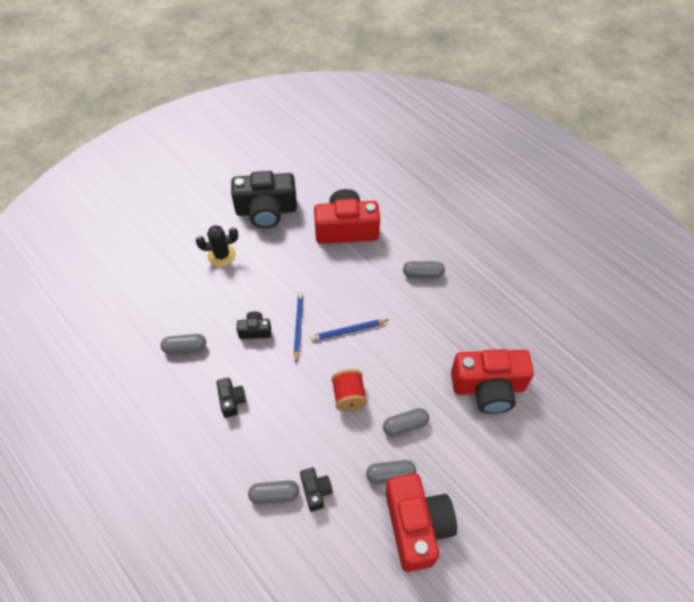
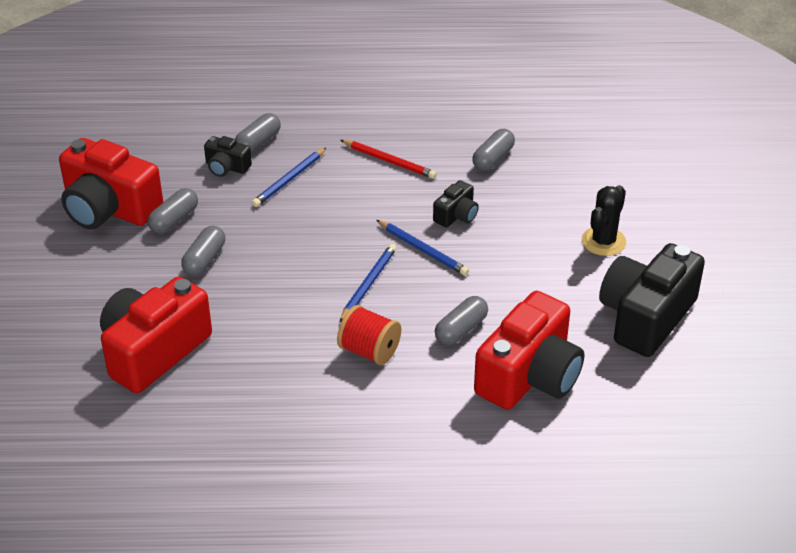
camera: 130 degrees right, 15 degrees down
(231, 400) = (389, 161): black camera -> red pencil
(296, 442) = (289, 179): none -> blue pencil
(349, 396) = (288, 239): red spool -> red spool (369, 351)
(423, 274) = (368, 403): grey capsule -> grey capsule (461, 330)

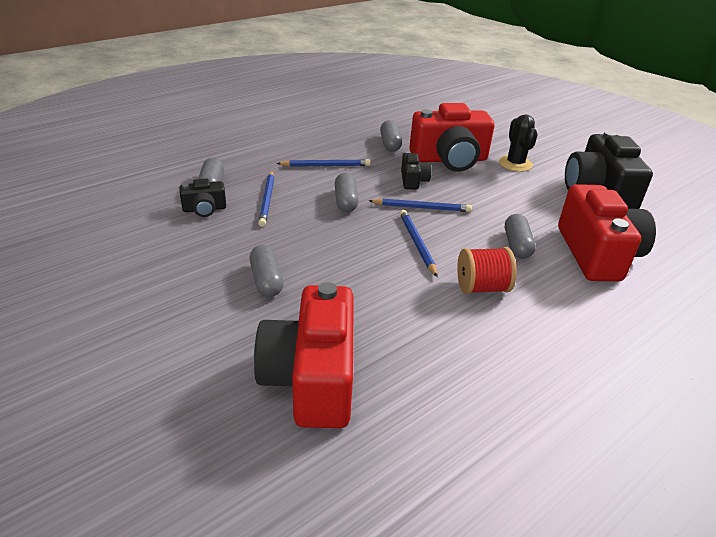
camera: 40 degrees left, 5 degrees down
(109, 208) = (125, 277): red camera -> red camera (449, 159)
(174, 220) = (202, 262): grey capsule -> grey capsule (346, 201)
(389, 161) = (325, 166): red pencil -> blue pencil

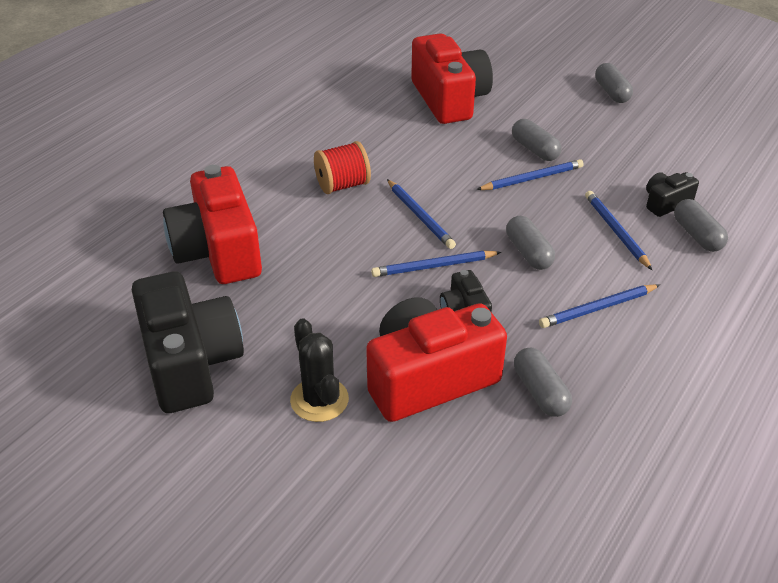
camera: 165 degrees right, 5 degrees up
(295, 252) = (532, 179): none -> blue pencil
(517, 245) = (310, 240): grey capsule -> grey capsule (611, 92)

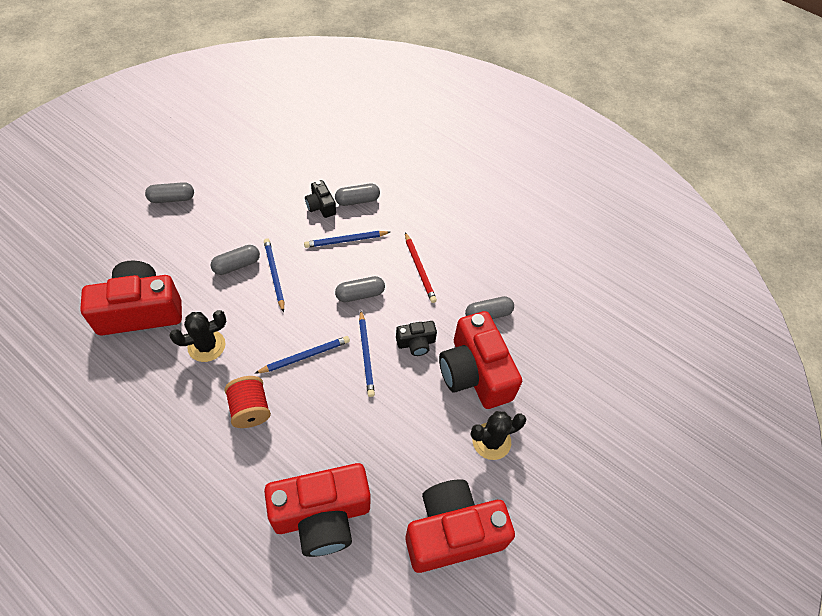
camera: 90 degrees left, 15 degrees up
(190, 362) = (452, 532): black camera -> red camera
(416, 145) = (206, 346): none -> black cactus
(598, 308) = (419, 269): blue pencil -> red pencil

